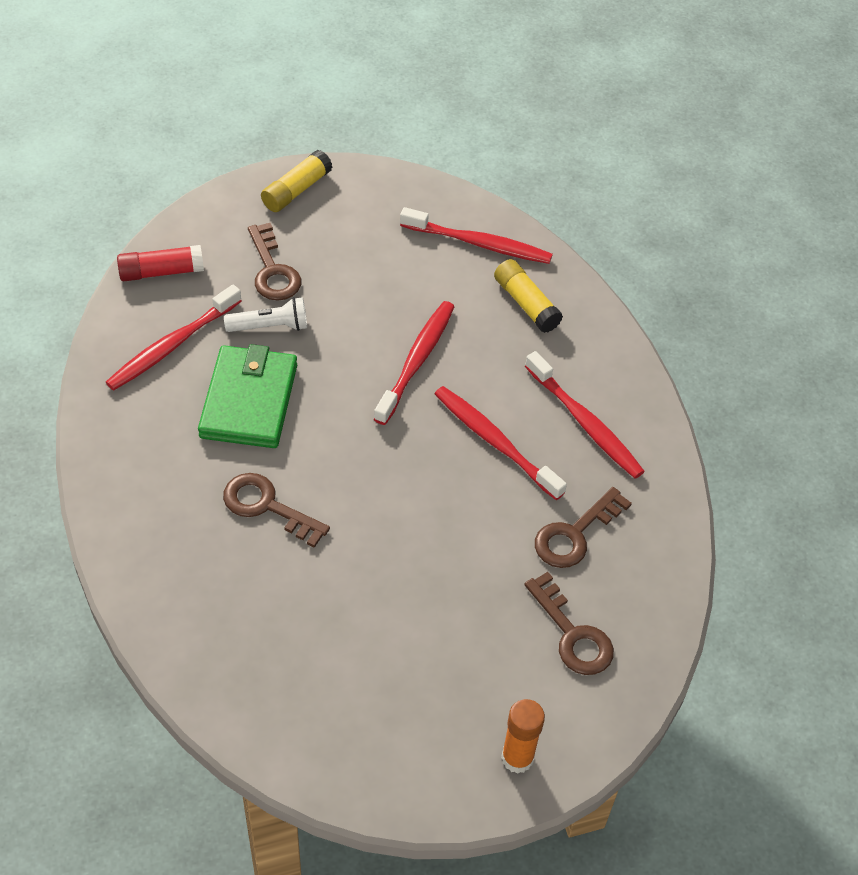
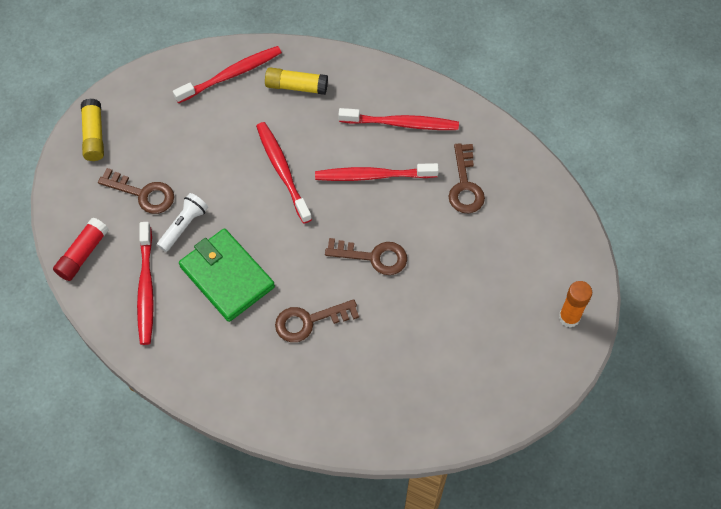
camera: 45 degrees left, 10 degrees up
(572, 634) = (522, 235): brown key -> brown key (373, 257)

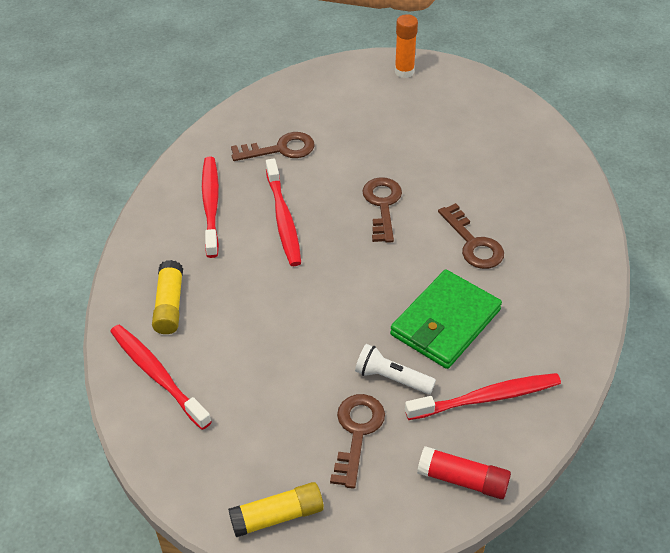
camera: 100 degrees left, 15 degrees down
(282, 171) = (293, 297): red toothbrush -> none

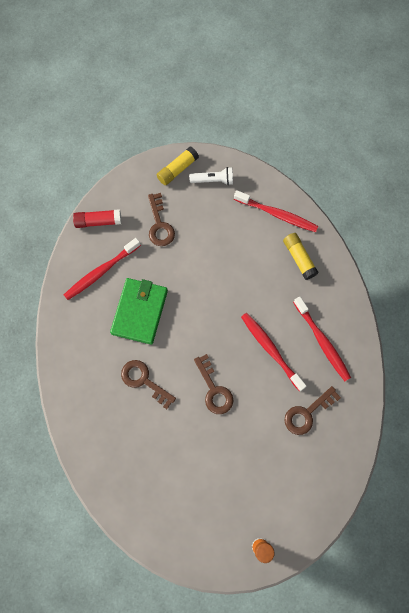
camera: 155 degrees right, 25 degrees up
(392, 378) = (155, 263): white flashlight -> white flashlight (213, 180)

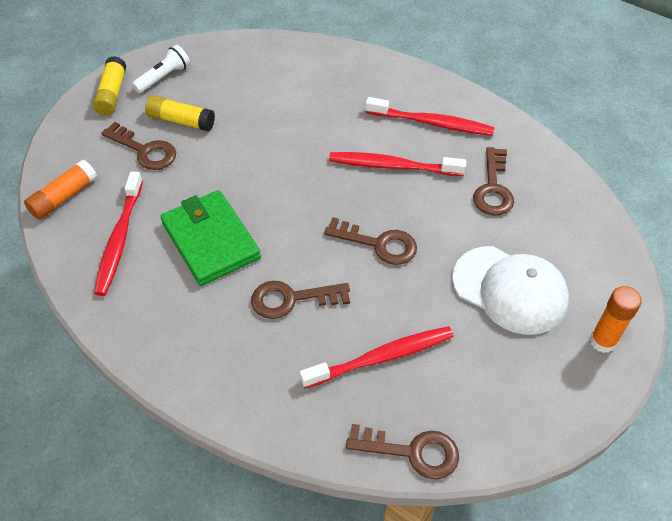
camera: 45 degrees left, 20 degrees down
(98, 221) = (64, 197): red glue stick -> orange glue stick
(117, 507) = (412, 452): none -> brown key
(248, 477) = (510, 290): none -> white cap
(277, 214) = (264, 60): red toothbrush -> red toothbrush (381, 357)
(299, 258) = (328, 78): yellow glue stick -> yellow glue stick (181, 121)

